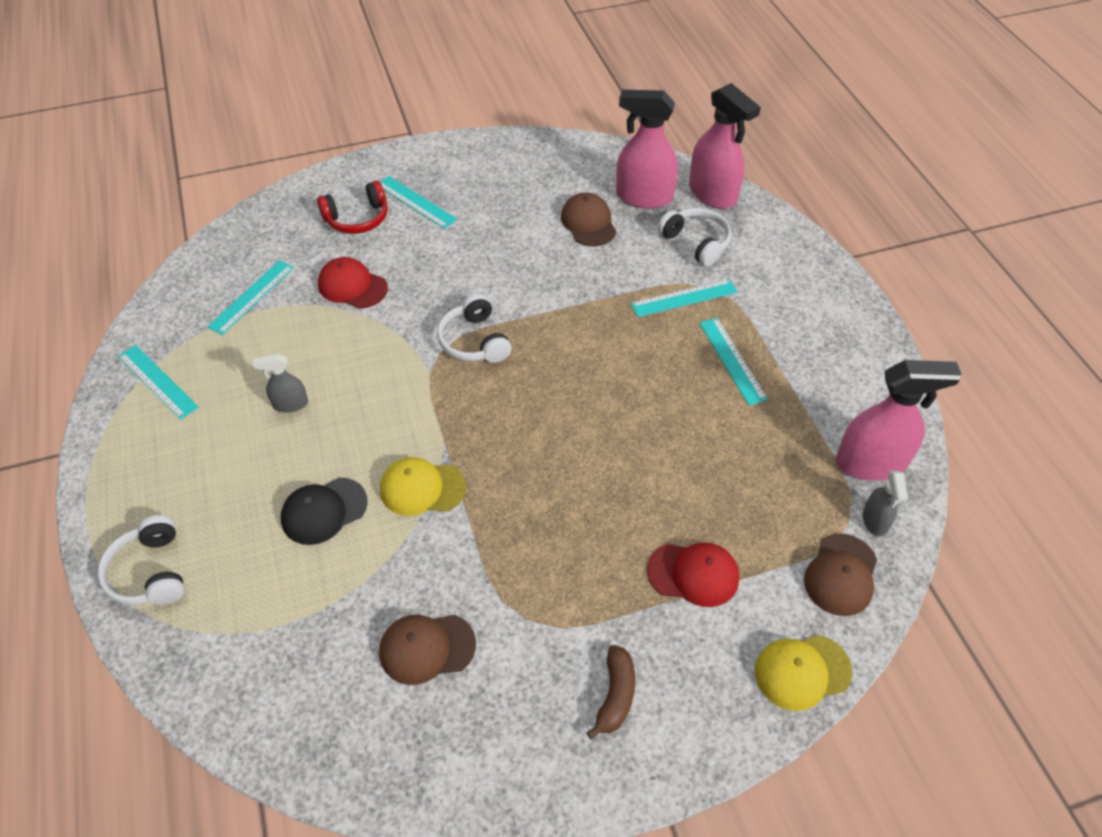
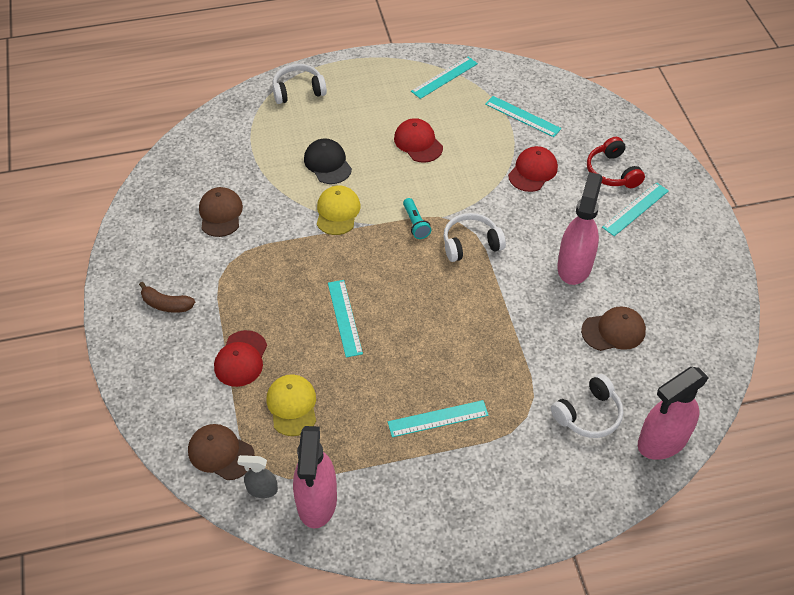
camera: 95 degrees right, 0 degrees up
(290, 404) = (418, 143): grey spray bottle -> red cap
(442, 398) = (415, 224): none -> turquoise flashlight
(643, 197) = (653, 379): pink spray bottle -> pink spray bottle (574, 265)
(684, 298) = (514, 393): turquoise ruler -> turquoise ruler (344, 318)
(802, 672) = (154, 411): yellow cap -> yellow cap (292, 406)

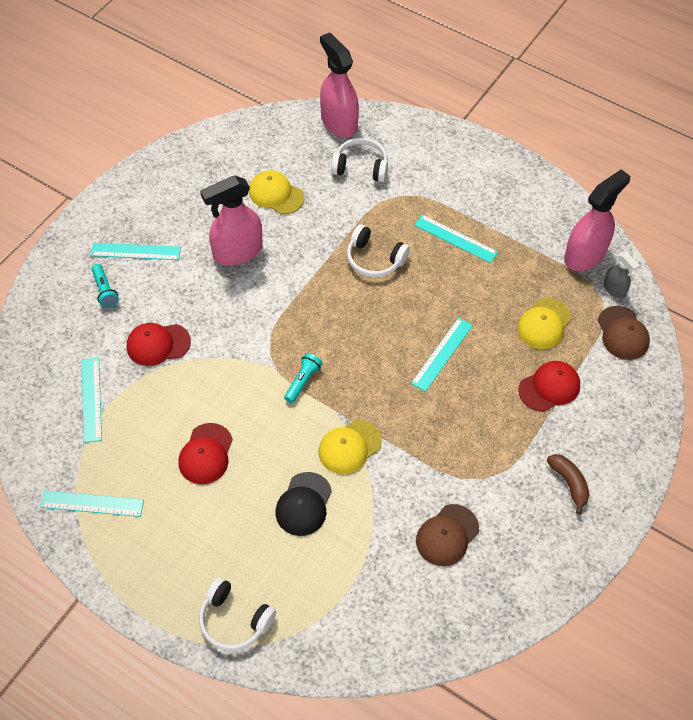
camera: 135 degrees left, 5 degrees up
(471, 244) = (284, 329): white headphones -> white headphones (374, 259)
(612, 172) = (105, 291): red headphones -> turquoise flashlight
(613, 331) = (276, 194): brown cap -> yellow cap
(662, 441) = (338, 122): pink spray bottle -> pink spray bottle turned 135 degrees counterclockwise

